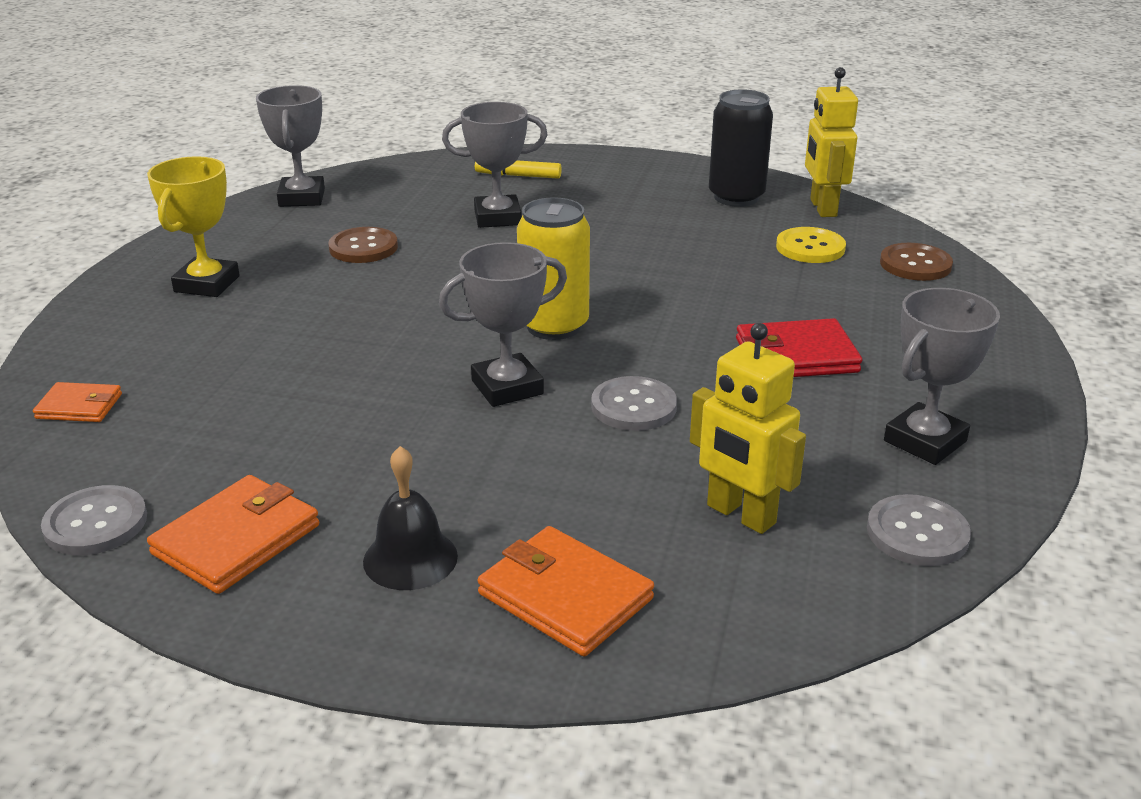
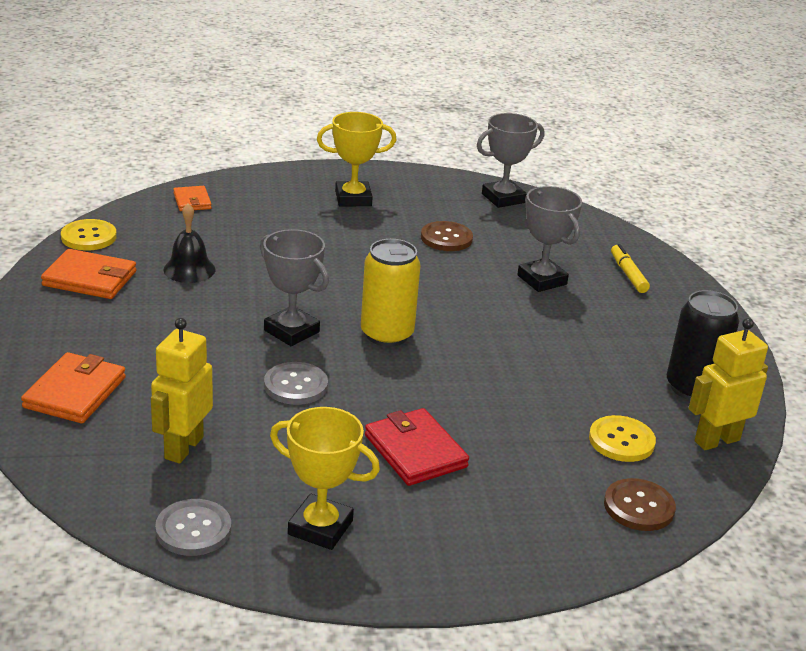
camera: 65 degrees right, 0 degrees up
(95, 523) = (89, 237): grey button -> yellow button
(410, 558) = (92, 334): black bell -> black bell (189, 269)
(925, 441) = (320, 527): grey trophy -> yellow trophy

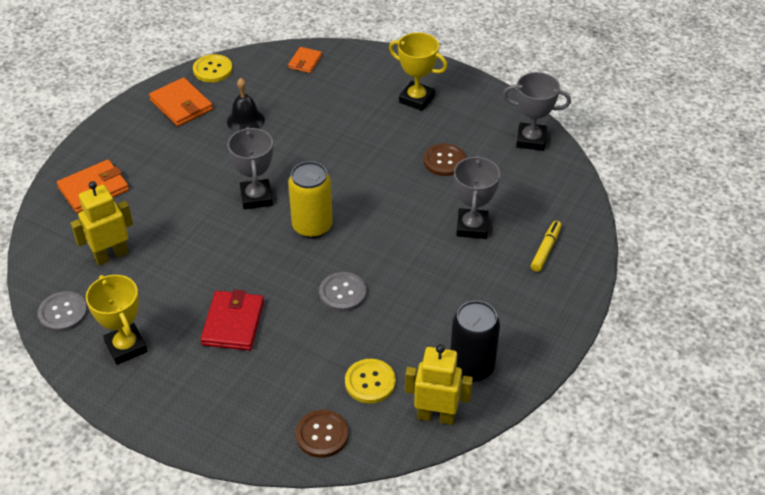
camera: 40 degrees right, 15 degrees up
(296, 385) = (215, 240): grey button -> grey button (342, 293)

